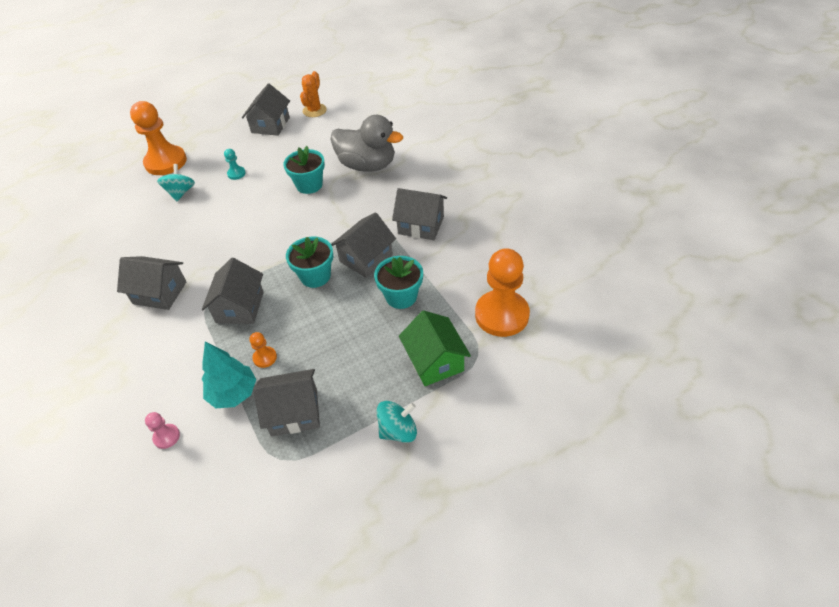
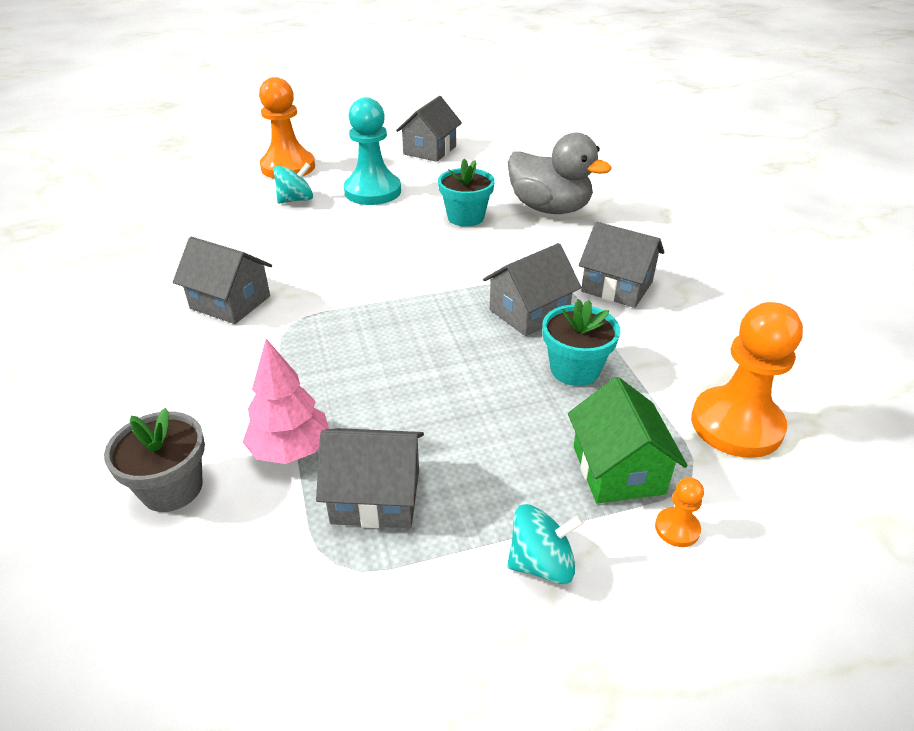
camera: 10 degrees right, 10 degrees down
(166, 437) = (172, 488): pink pawn -> grey flower pot
(181, 193) = (296, 200): turquoise spinning top -> turquoise spinning top turned 45 degrees clockwise
(233, 394) = (290, 450): turquoise tree -> pink tree
(236, 174) = (372, 191): turquoise pawn -> turquoise pawn, size x2.35
(240, 307) = (333, 339): grey house -> none
(265, 358) = (351, 410): orange pawn -> orange pawn (677, 528)
(314, 110) = (490, 144): orange cactus -> none
(315, 276) = (451, 321): turquoise flower pot -> none

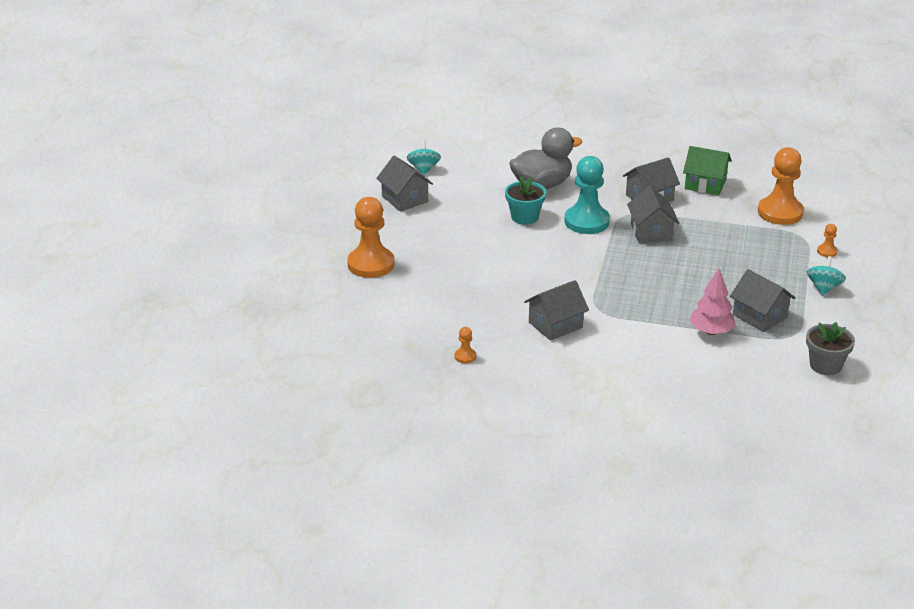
camera: 60 degrees left, 5 degrees down
(127, 262) = (465, 356): none -> orange pawn
(172, 488) = (715, 370): grey flower pot -> grey flower pot (825, 365)
(296, 200) = (433, 273): turquoise spinning top -> turquoise spinning top (424, 169)
(372, 191) = (451, 240): turquoise pawn -> turquoise pawn (586, 221)
(376, 496) = (759, 316): grey house -> grey house turned 75 degrees counterclockwise
(575, 369) = (710, 236): turquoise flower pot -> none
(618, 469) = (786, 252): green house -> green house (705, 184)

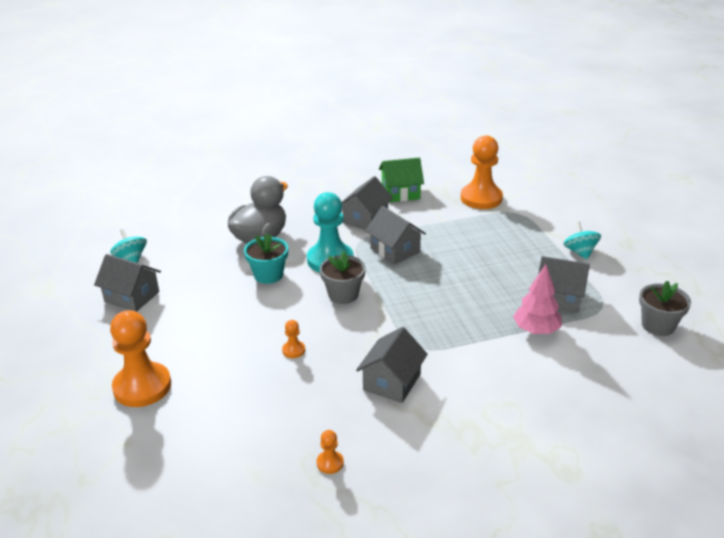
camera: 30 degrees left, 0 degrees up
(573, 252) = (343, 294): none -> grey flower pot
(827, 251) = (549, 219): orange pawn -> orange pawn (293, 350)

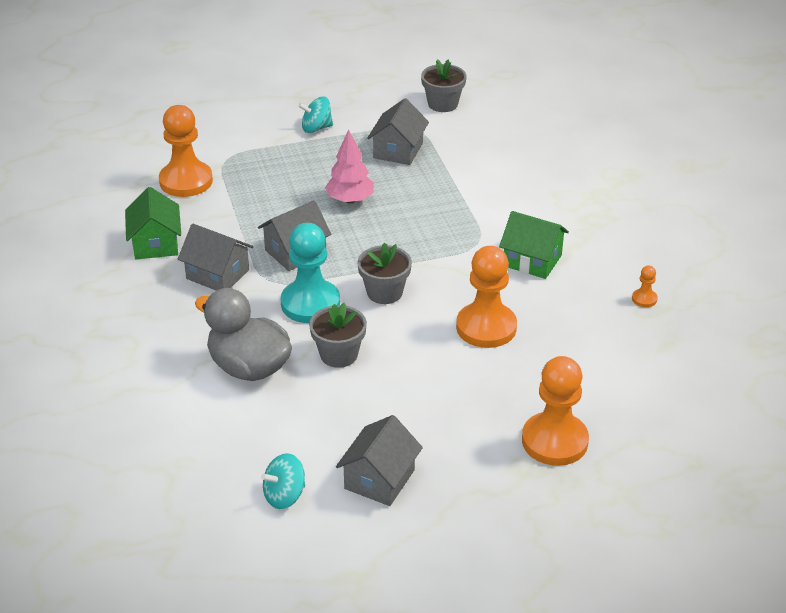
camera: 90 degrees left, 5 degrees up
(268, 275) = (339, 355): turquoise flower pot -> grey flower pot
(293, 350) = (486, 327): orange pawn -> orange pawn, size x2.35
(392, 382) = (532, 260): grey house -> green house
(536, 330) = (450, 169): pink tree -> pink tree (350, 200)

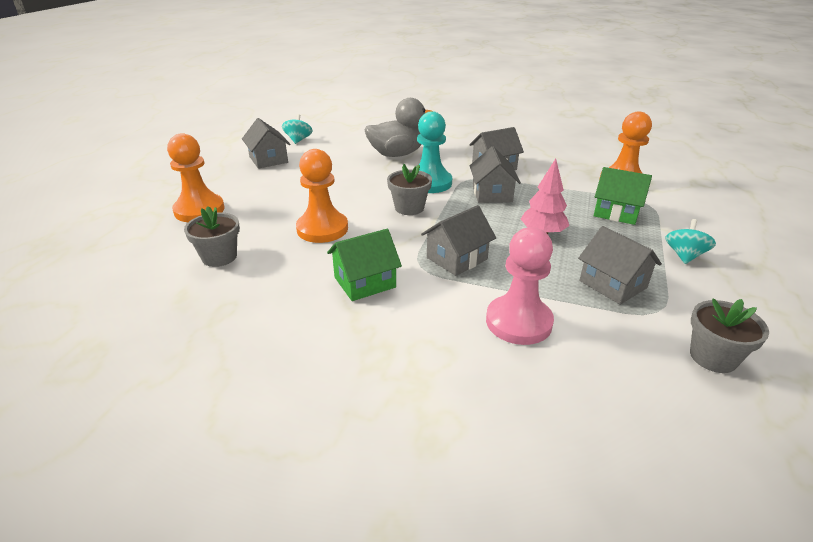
camera: 125 degrees right, 5 degrees down
(155, 243) = (547, 159): green house -> green house (616, 212)
(339, 355) = (371, 177): grey flower pot -> grey flower pot (219, 257)
(444, 229) = (457, 258): none -> grey house
(493, 176) = (518, 322): none -> pink pawn
(644, 299) = (238, 316): orange pawn -> none

